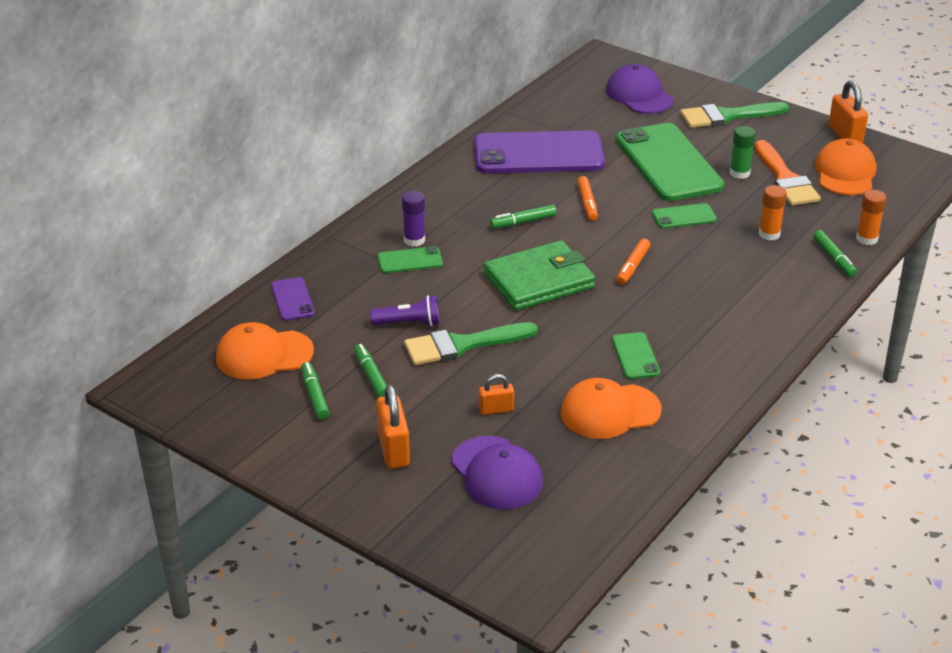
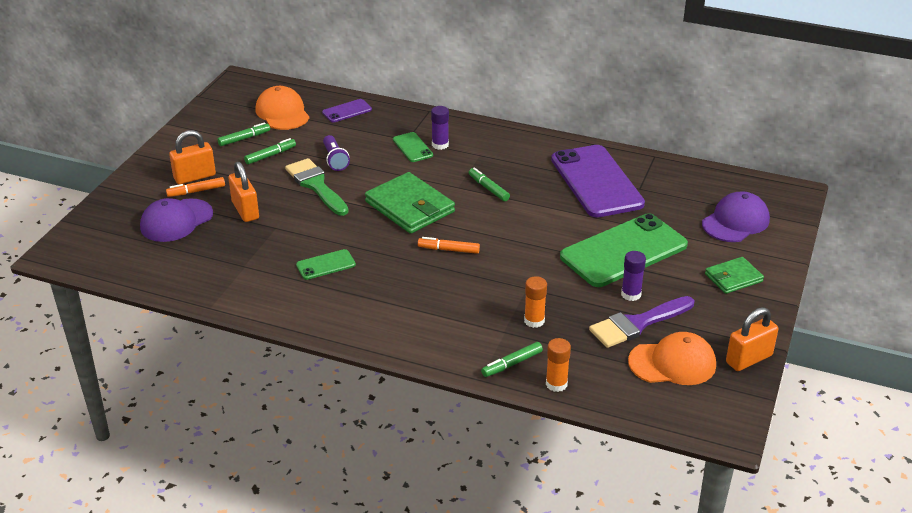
camera: 75 degrees right, 0 degrees up
(496, 409) = (245, 210): orange padlock -> orange padlock, size x1.68
(587, 203) = (532, 216): orange marker -> orange marker (196, 191)
(610, 411) = (254, 260): orange cap -> none
(684, 216) = (538, 269): green phone -> none
(727, 116) = (733, 278): green brush -> green wallet
(739, 173) = (631, 294): green glue stick -> purple glue stick
(785, 179) = (637, 324): orange brush -> purple brush

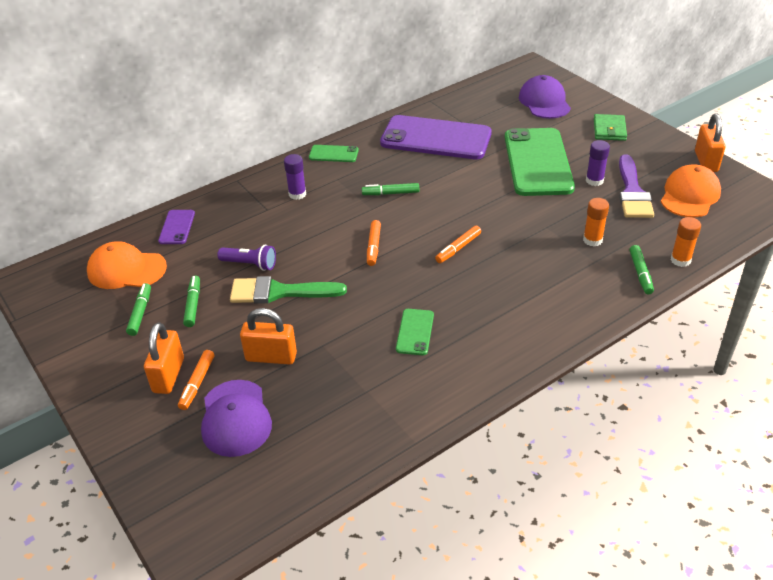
camera: 55 degrees left, 5 degrees up
(409, 207) = (373, 247): green wallet -> orange marker
(412, 147) = (283, 211): green phone -> green phone (333, 154)

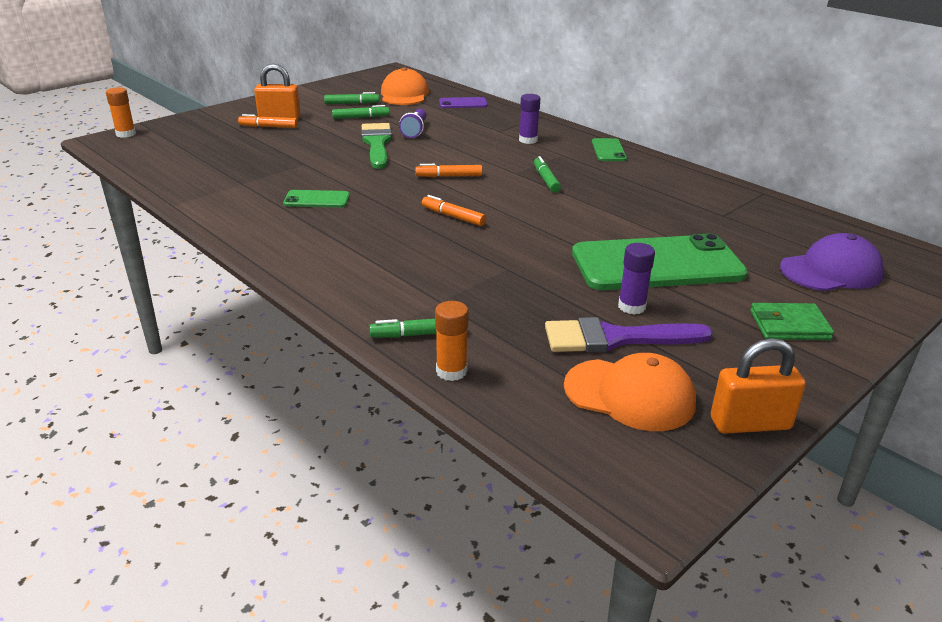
camera: 80 degrees right, 10 degrees down
(235, 418) = (226, 141): purple cap -> none
(271, 357) = (293, 147): orange padlock -> none
(436, 138) = (675, 199): purple phone -> none
(592, 240) = (486, 300): orange glue stick -> orange glue stick (126, 134)

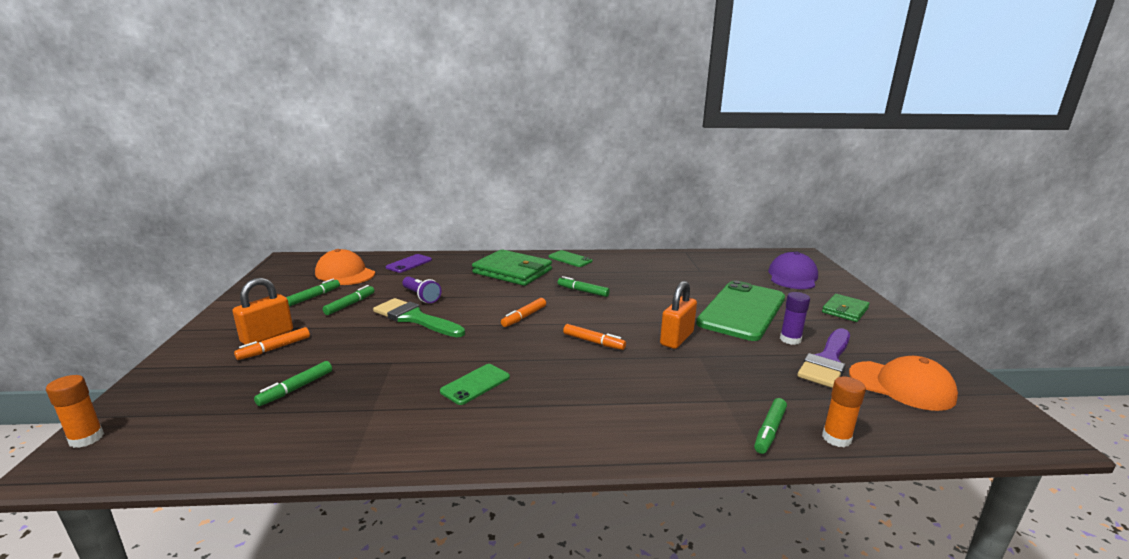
camera: 50 degrees left, 10 degrees down
(234, 153) = (296, 388): none -> green marker
(453, 217) = (593, 342): orange marker -> orange marker turned 135 degrees counterclockwise
(528, 140) = (512, 271): purple glue stick -> green wallet
(629, 395) = (901, 385): orange cap -> orange cap turned 60 degrees clockwise
(750, 424) = (949, 365): orange padlock -> orange padlock (677, 338)

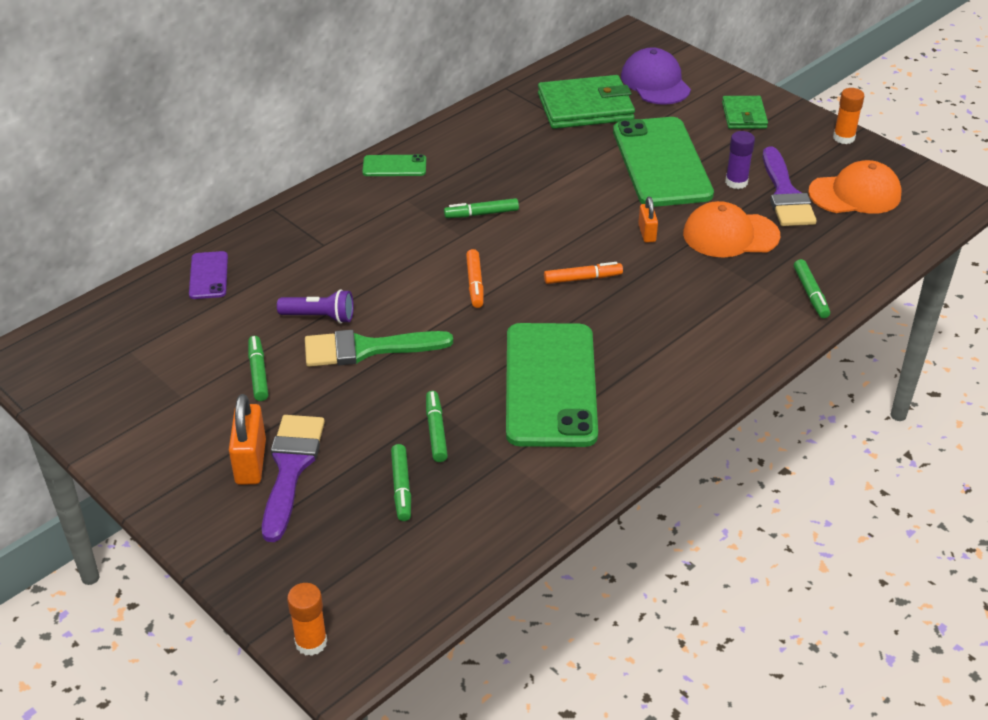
camera: 40 degrees left, 20 degrees up
(274, 349) = (290, 468): orange marker -> purple brush
(313, 297) = (191, 388): green marker -> green marker (436, 431)
(345, 274) = (156, 335): orange cap -> orange cap (730, 235)
(475, 384) = (550, 385): green phone -> green phone, size x2.25
(512, 271) = (359, 222): green wallet -> green wallet (585, 107)
(677, 338) = (647, 233): orange padlock -> orange padlock, size x0.59
(836, 438) = (855, 274): orange glue stick -> orange glue stick (843, 138)

